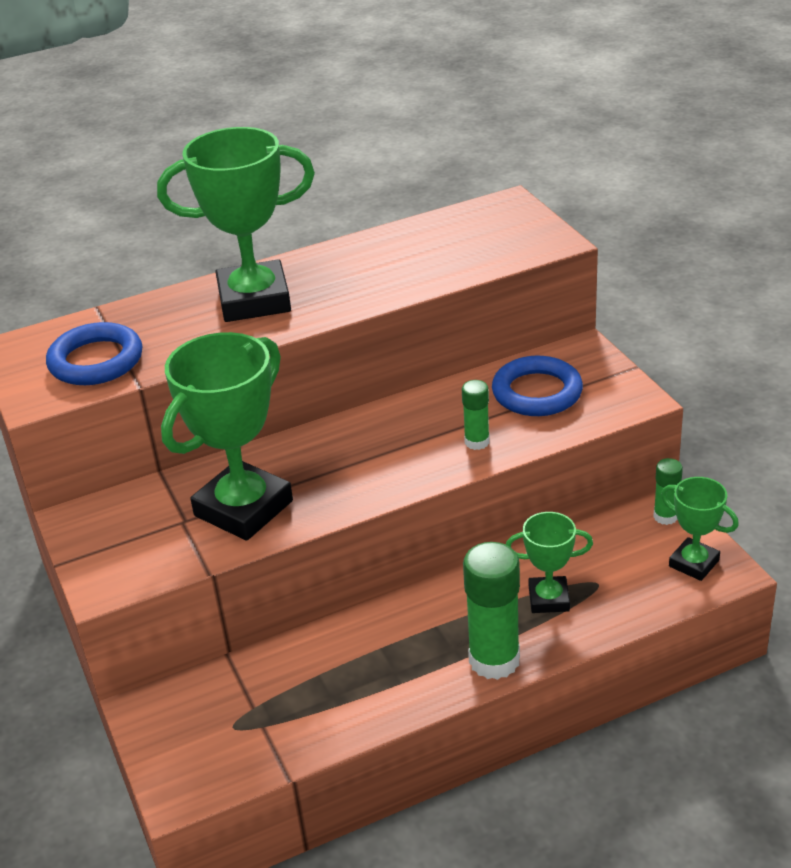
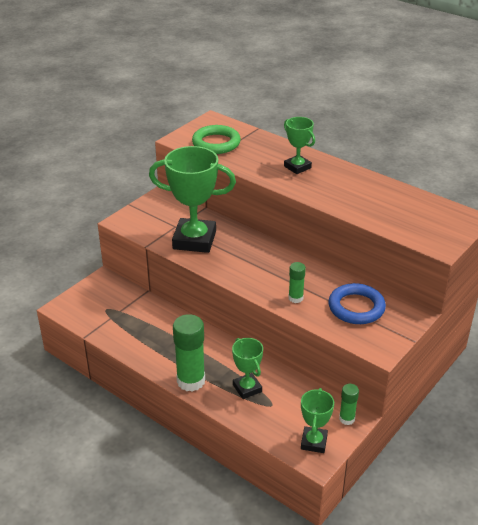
camera: 60 degrees right, 0 degrees up
(96, 361) = (216, 143): blue ring -> green ring
(254, 300) = (297, 167): green trophy -> green trophy, size x0.53

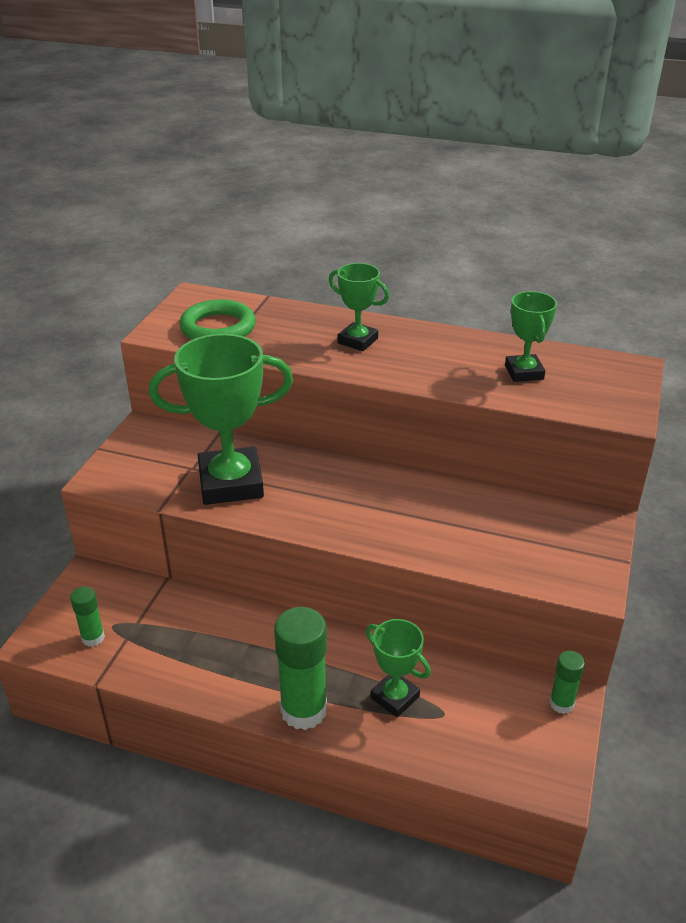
camera: 20 degrees left, 0 degrees up
(295, 298) = (429, 538): green glue stick -> green glue stick (93, 637)
(314, 442) = (536, 757): green trophy -> green trophy (524, 372)
(356, 307) = (521, 531): blue ring -> none

